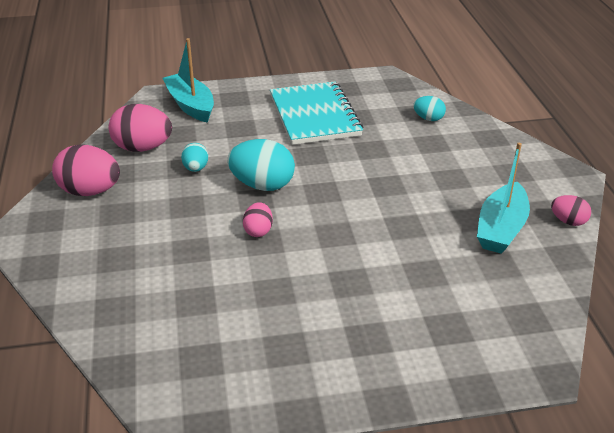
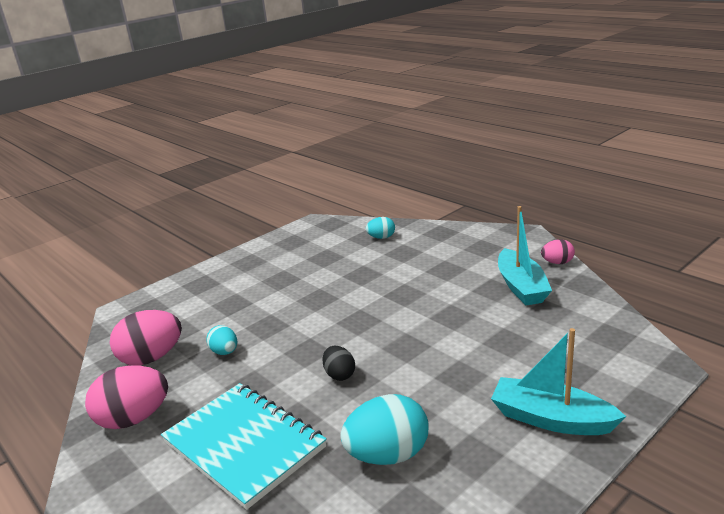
camera: 30 degrees left, 10 degrees down
(190, 105) = (164, 305): turquoise boat -> turquoise boat (551, 419)
(258, 231) = (339, 375): pink egg -> black egg
(262, 185) = (302, 338): turquoise egg -> turquoise egg (388, 455)
(314, 115) = (288, 270): turquoise notebook -> turquoise notebook (244, 445)

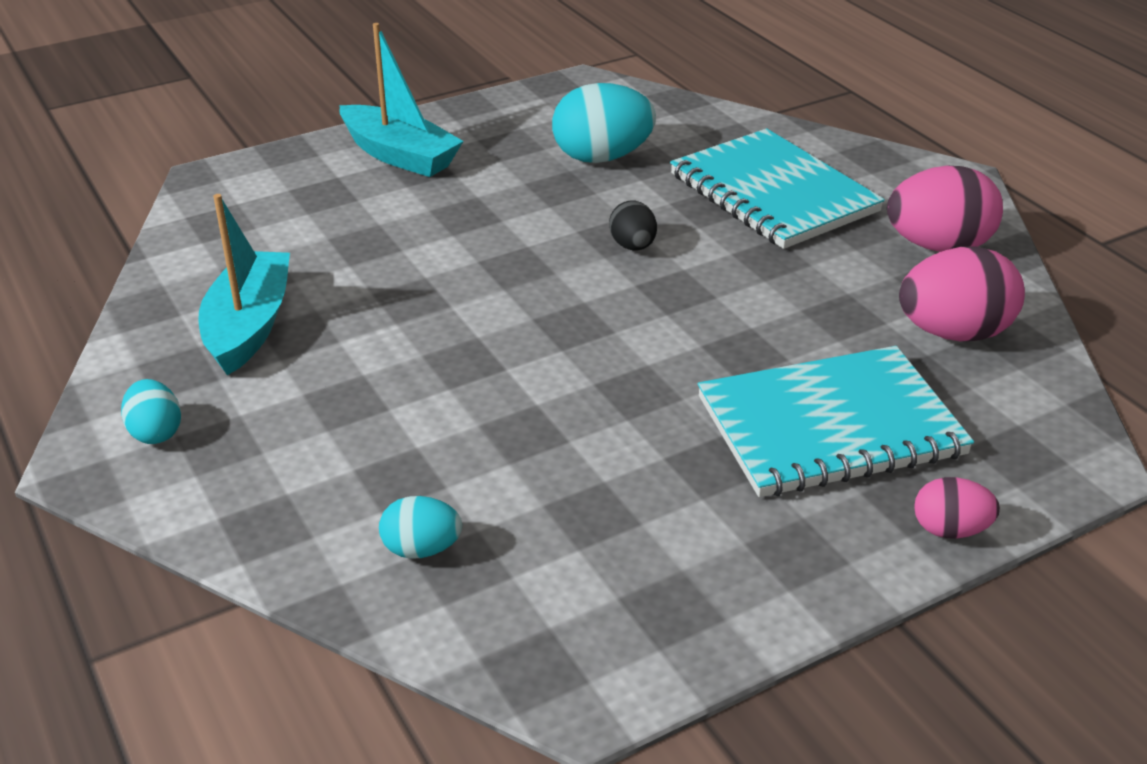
camera: 170 degrees left, 10 degrees up
(225, 352) = (819, 317): turquoise egg -> turquoise egg (156, 432)
(229, 302) = (830, 426): none -> turquoise notebook
(557, 263) = (127, 362): pink egg -> pink egg (950, 530)

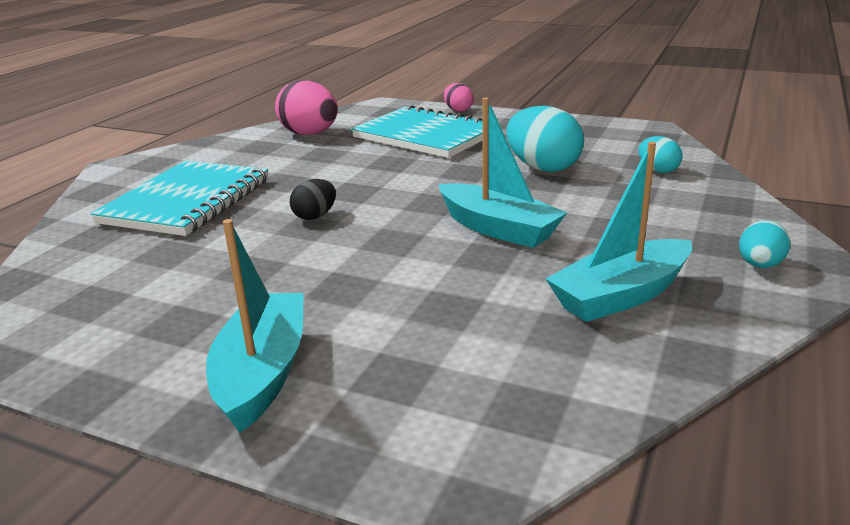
camera: 125 degrees left, 10 degrees down
(452, 331) = (498, 228): none -> turquoise boat
(602, 157) = (176, 272): turquoise egg -> turquoise egg (543, 168)
(938, 246) = (218, 153): pink egg -> none

